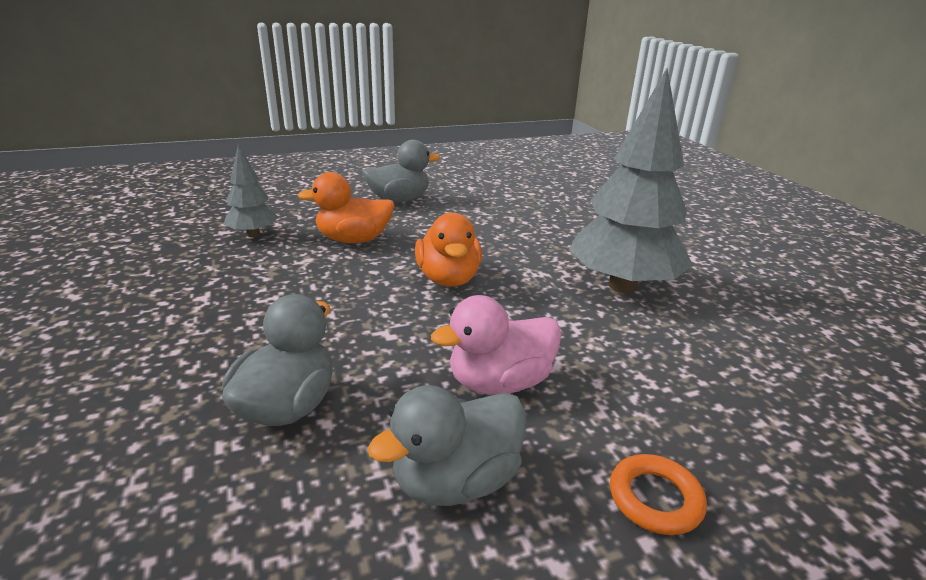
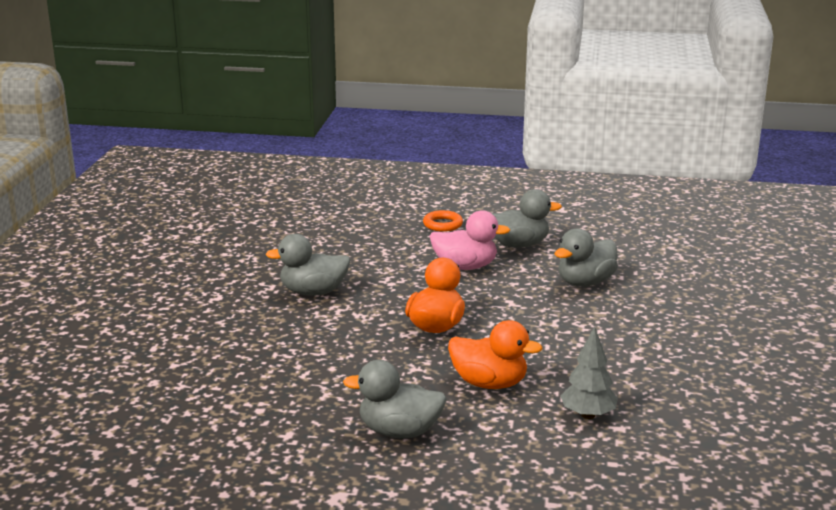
camera: 150 degrees left, 5 degrees down
(622, 286) = (313, 292): grey tree -> grey duck

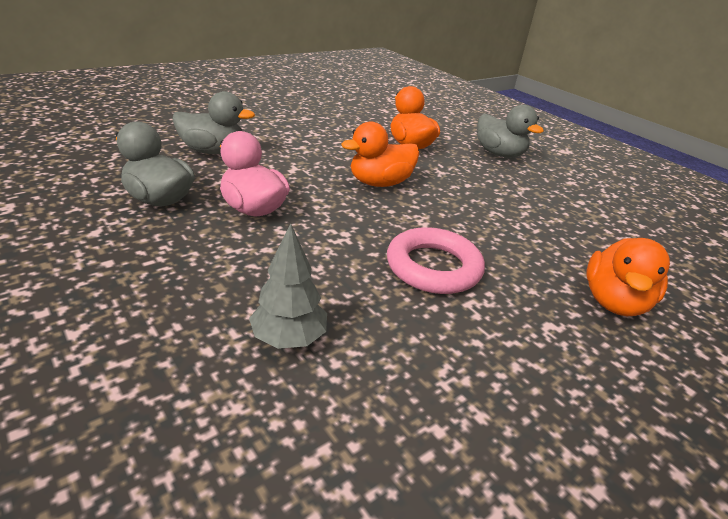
camera: 140 degrees left, 10 degrees up
(185, 328) = (614, 302): none -> orange duck
(313, 292) = (433, 267): grey duck -> pink ring
(442, 224) = (143, 267): orange ring -> none
(587, 415) = (388, 117): grey tree -> grey tree (289, 338)

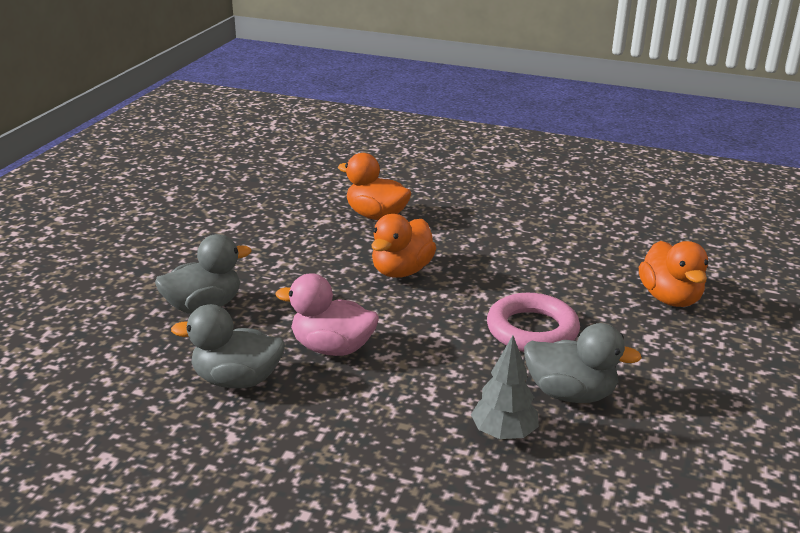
camera: 30 degrees left, 5 degrees down
(499, 154) = (461, 191): grey duck -> grey duck (570, 394)

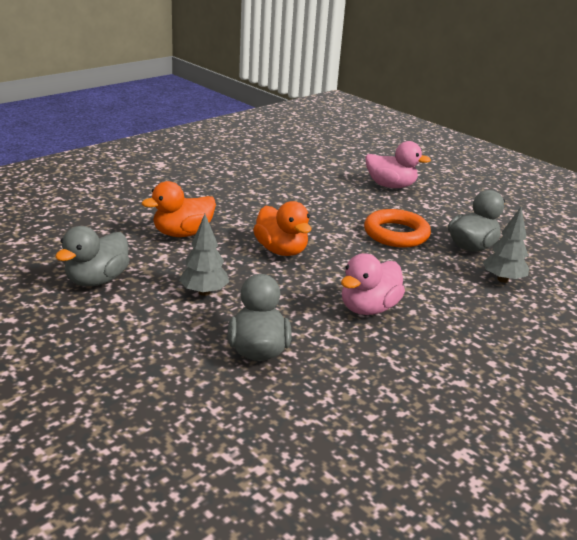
camera: 65 degrees left, 0 degrees up
(237, 380) = (386, 361): grey duck -> grey duck (97, 280)
(279, 256) = (204, 292): none -> grey tree
(532, 330) = (396, 234): pink ring -> orange ring
(670, 298) = (390, 186): orange duck -> pink duck

